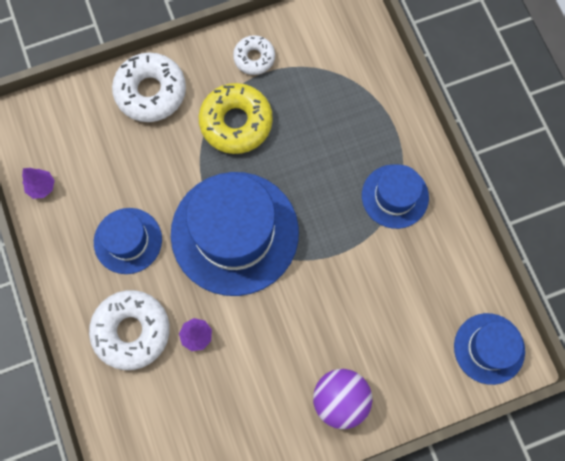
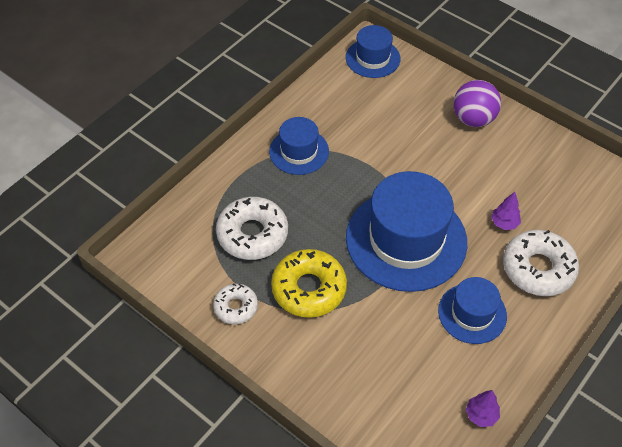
camera: 120 degrees left, 20 degrees down
(151, 92) = (324, 375): white donut -> white donut (252, 234)

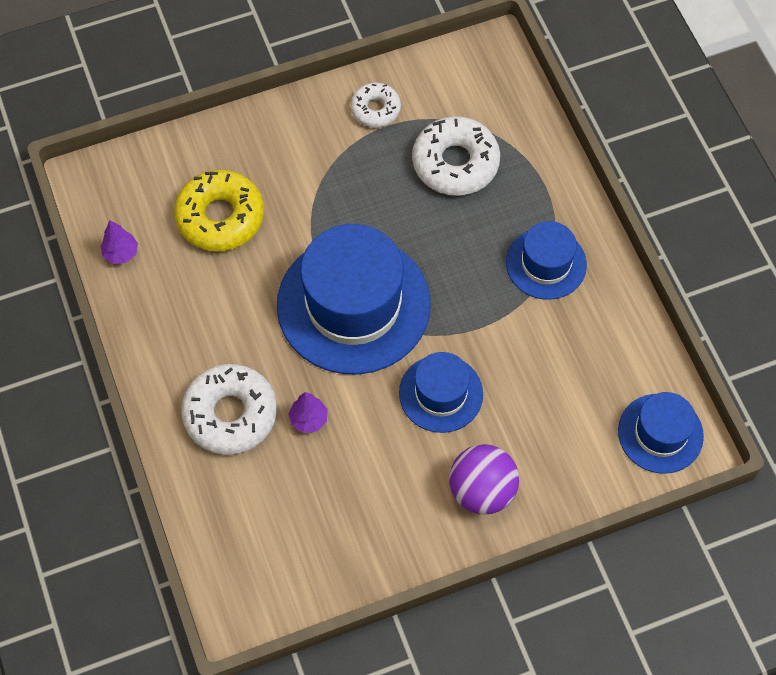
camera: 120 degrees right, 10 degrees up
(309, 288) = (354, 181): yellow donut -> yellow donut (220, 217)
(472, 313) = (225, 313): blue hat -> blue hat (441, 393)

